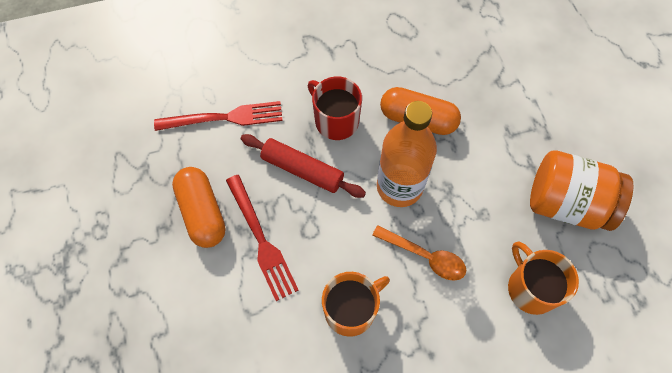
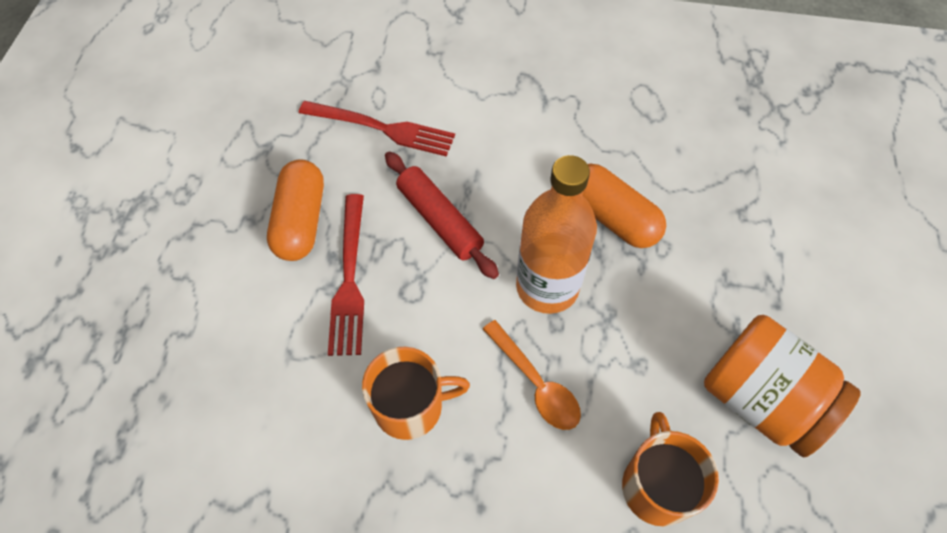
camera: 25 degrees right, 5 degrees down
(335, 120) = (509, 180): red mug -> none

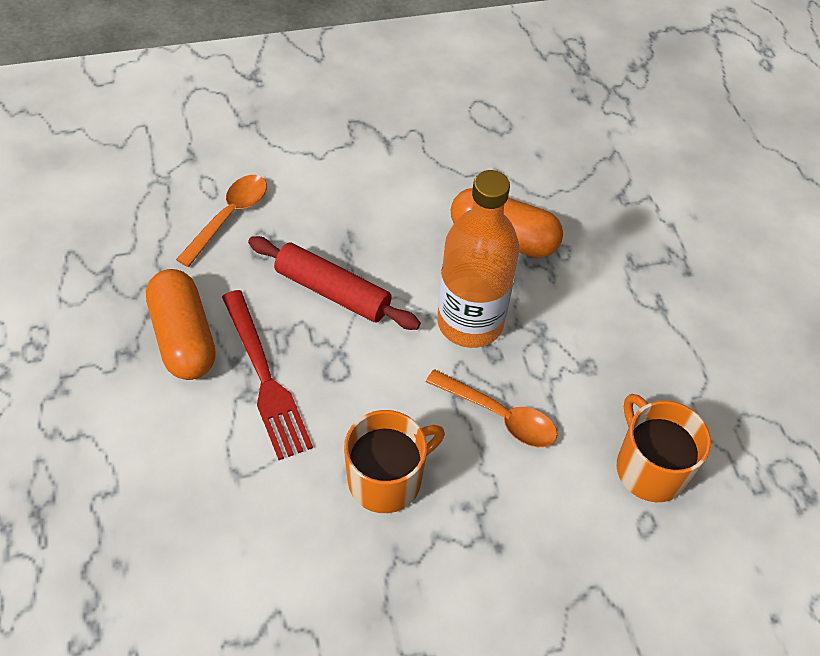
camera: 25 degrees left, 5 degrees down
(383, 128) = (229, 217): red fork -> orange spoon
(761, 400) = (708, 360): orange jar -> none

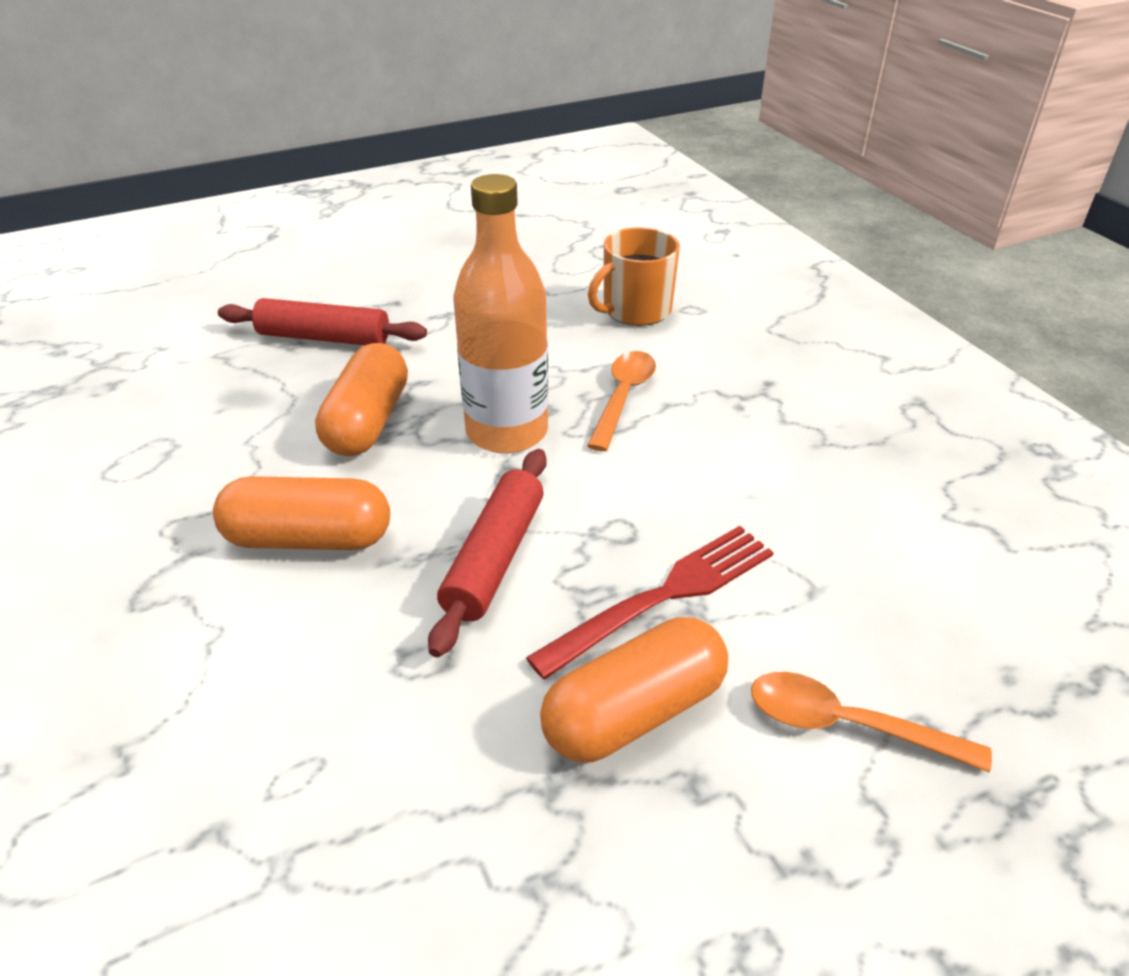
camera: 100 degrees left, 15 degrees down
(229, 217) = (368, 721): orange spoon -> orange spoon (846, 725)
(383, 198) = (309, 538): none -> orange capsule
(386, 479) = (743, 463): orange mug -> none
(631, 218) = (324, 338): none -> red rolling pin

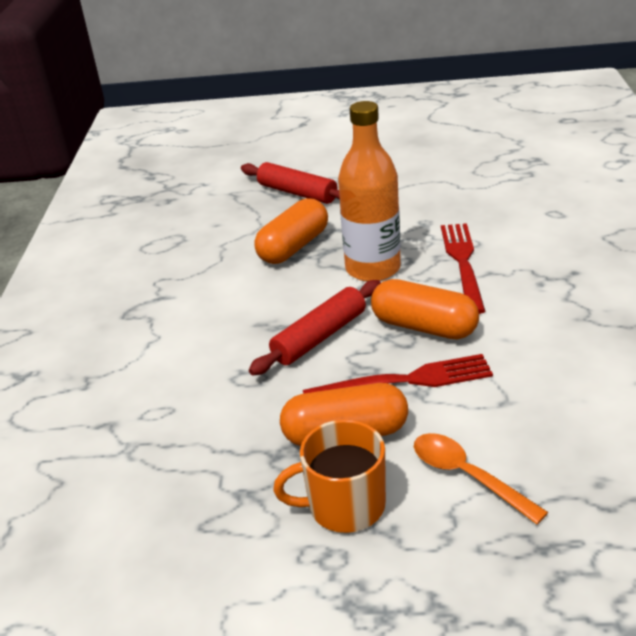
camera: 30 degrees right, 5 degrees down
(309, 538) = (225, 303): orange capsule -> orange capsule (424, 327)
(623, 397) = (462, 262): orange spoon -> red fork
(635, 310) = (512, 208): orange mug -> orange mug (344, 505)

